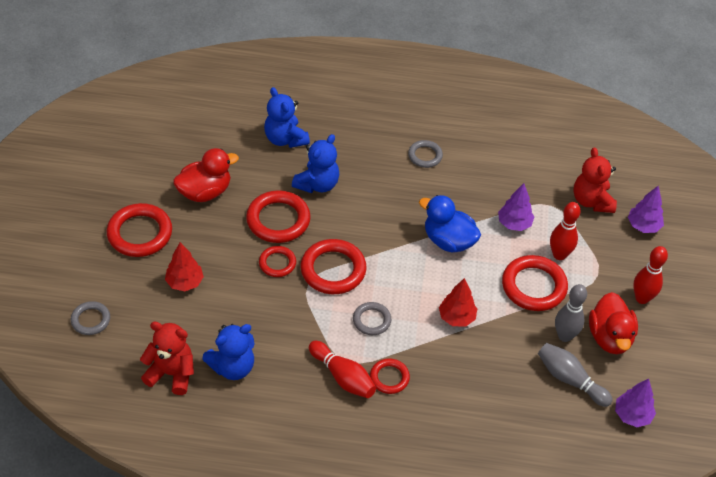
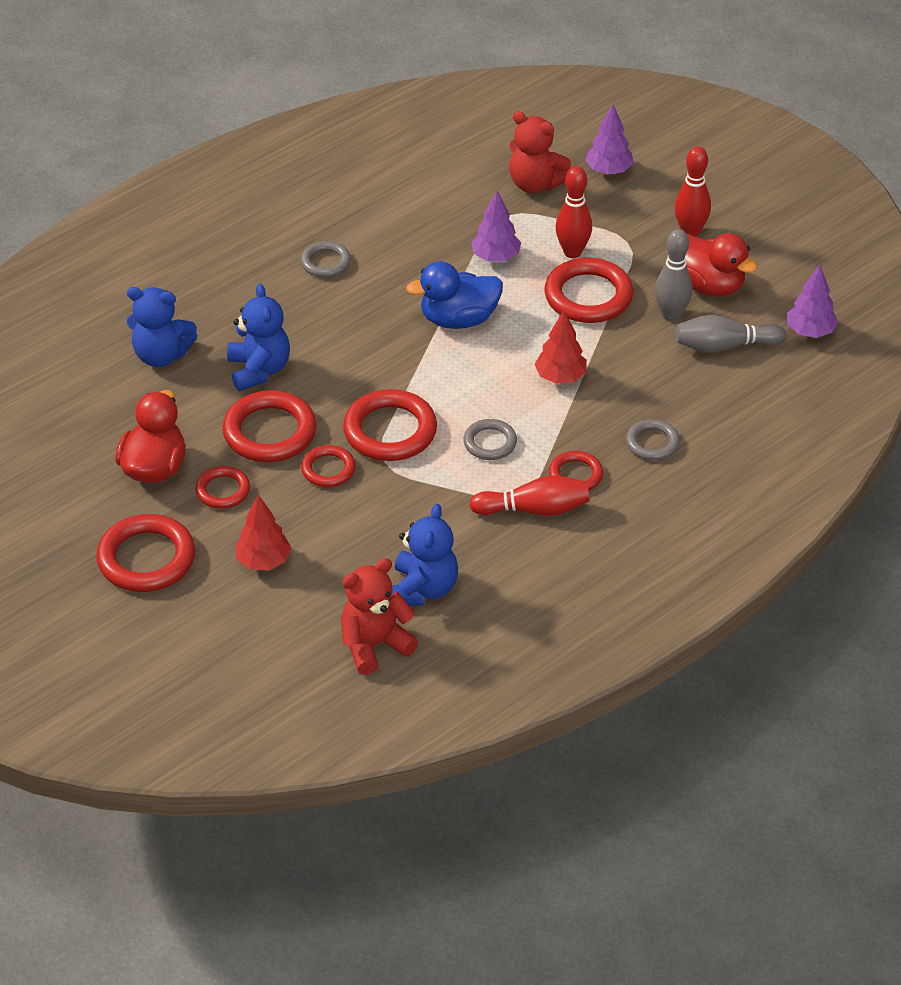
camera: 45 degrees left, 5 degrees down
(91, 320) = (221, 672): grey ring -> grey ring (652, 443)
(217, 230) = (223, 490): none -> red ring

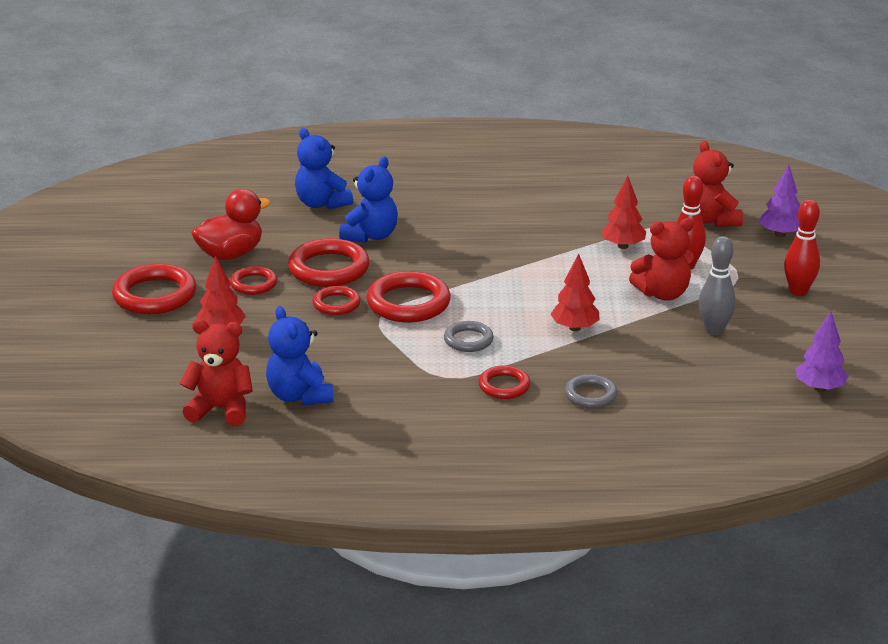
camera: 40 degrees right, 15 degrees down
(325, 262) = (497, 202): grey ring -> none
(423, 589) = (299, 396): blue teddy bear -> blue teddy bear turned 105 degrees clockwise
(458, 319) = (546, 267): blue duck -> none
(496, 257) = (623, 246): purple tree -> red tree
(534, 509) = (444, 391): red bowling pin -> none
(588, 296) = (662, 294): red ring -> red teddy bear
(708, 285) = (770, 326): red duck -> none
(724, 346) = (732, 366): grey bowling pin -> none

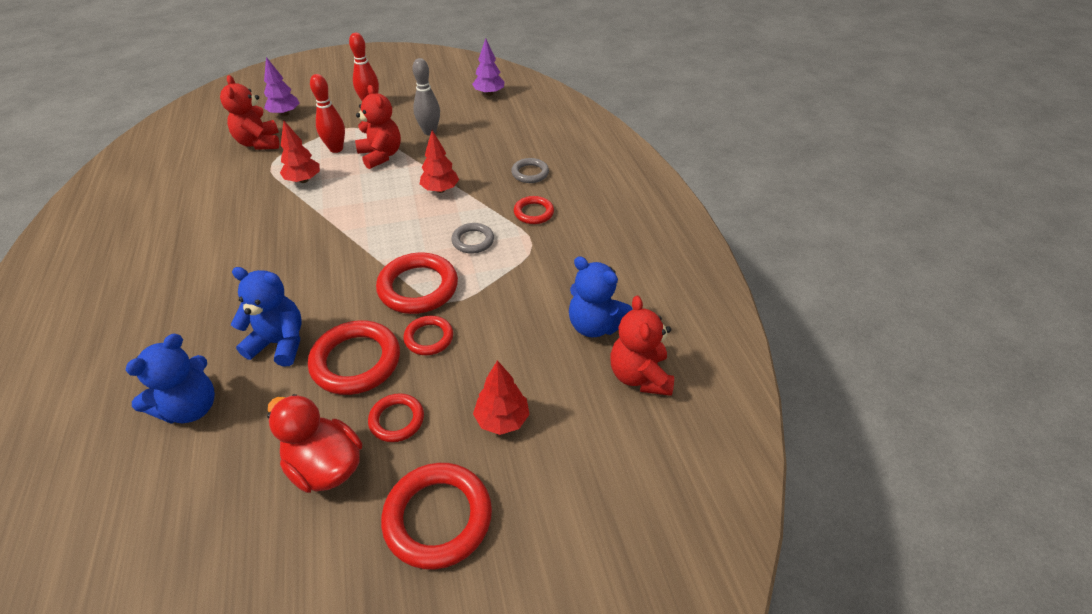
camera: 105 degrees left, 15 degrees up
(299, 396) = (595, 325): blue teddy bear -> blue teddy bear turned 75 degrees clockwise
(711, 220) = (259, 143): red teddy bear -> red teddy bear turned 105 degrees clockwise

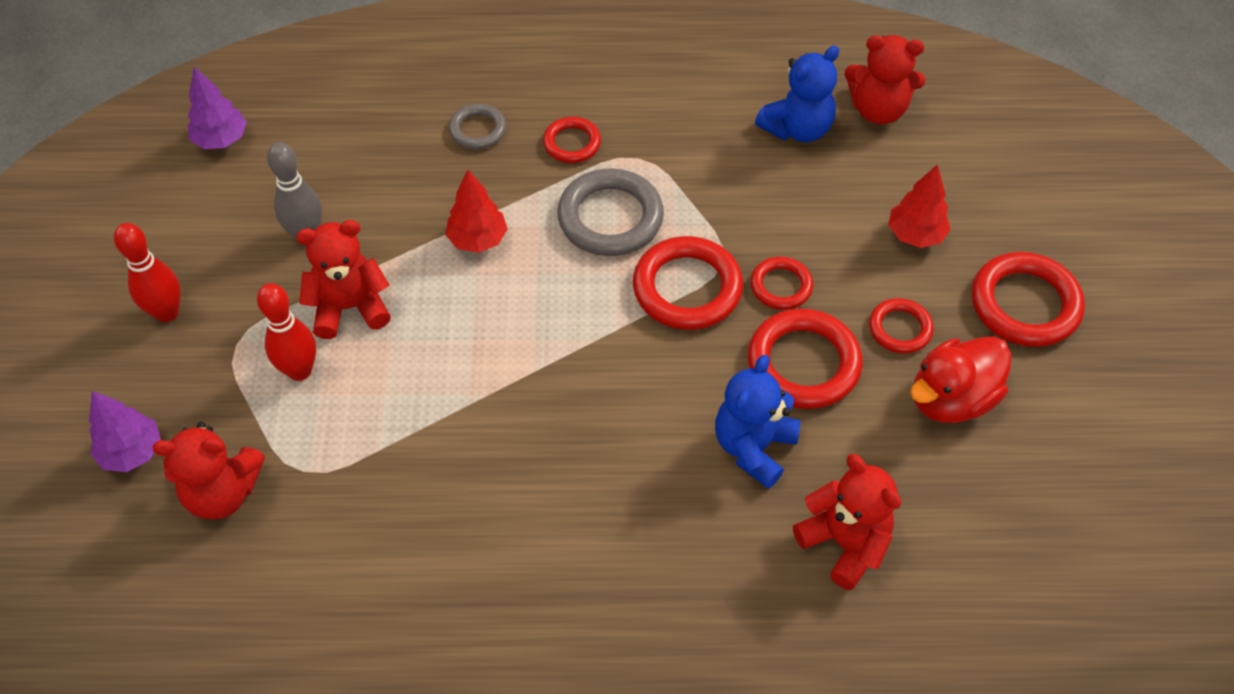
camera: 75 degrees left, 10 degrees up
(191, 407) = (844, 543): blue teddy bear -> red teddy bear
(303, 180) = (378, 420): red tree -> none
(473, 241) = (610, 218): grey ring -> grey ring, size x1.75

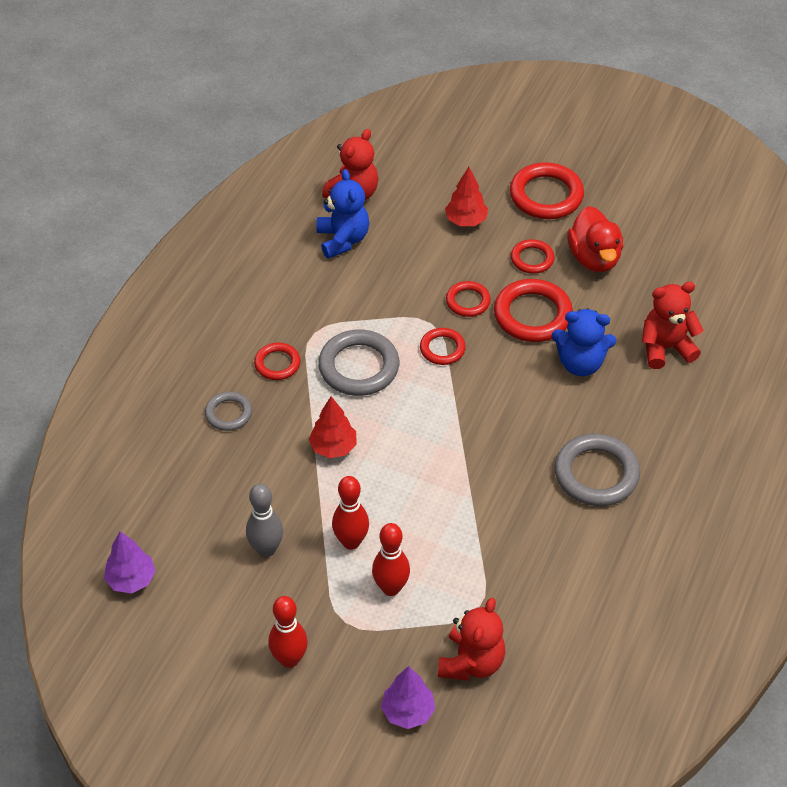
camera: 65 degrees left, 5 degrees down
(350, 307) = (351, 542): red teddy bear -> red bowling pin
(575, 531) = (596, 474): none -> grey ring
(687, 288) = (442, 349): red ring -> red ring, size x0.57
(753, 447) = (580, 363): blue teddy bear -> blue teddy bear turned 45 degrees counterclockwise

